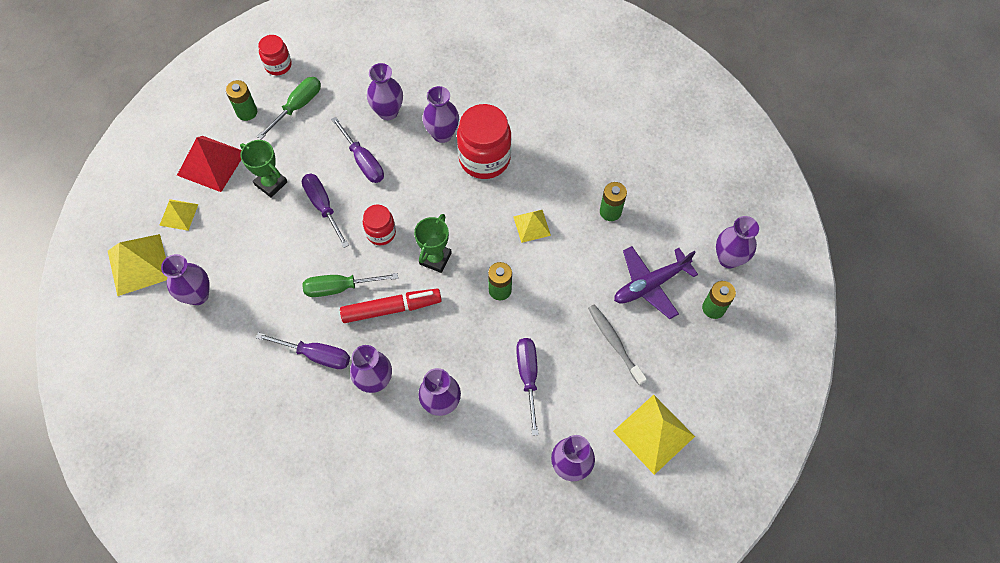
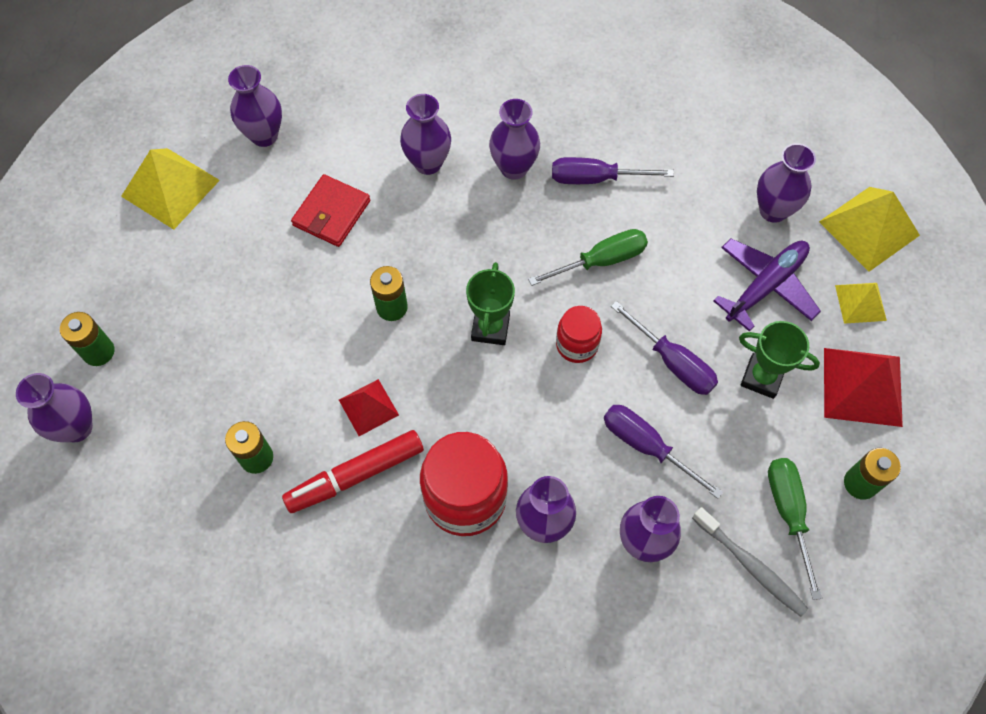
camera: 165 degrees right, 0 degrees up
(278, 65) = (859, 584): red jar -> none
(297, 106) = (788, 514): green screwdriver -> green screwdriver turned 150 degrees clockwise
(391, 308) = (525, 251): red marker -> red marker (355, 475)
(528, 377) = (331, 213): purple screwdriver -> red wallet
(532, 226) = (368, 407): yellow pyramid -> red pyramid
(614, 343) = (229, 277): grey toothbrush -> grey toothbrush (750, 565)
(650, 285) = (188, 363): purple plane -> purple plane (766, 285)

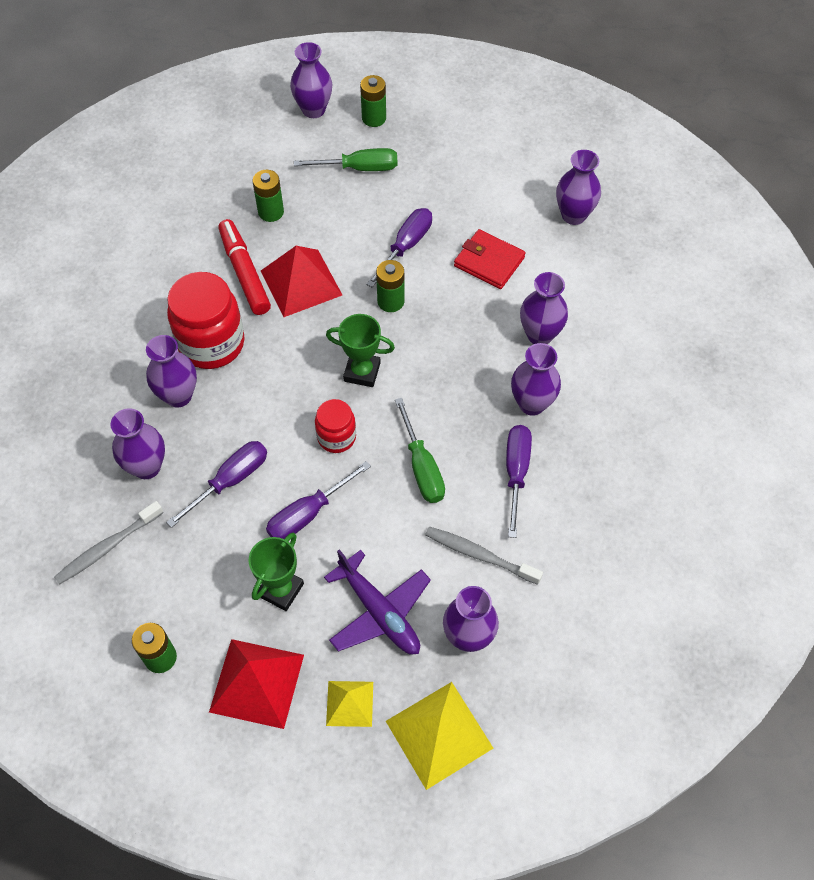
camera: 95 degrees right, 5 degrees down
(170, 188) = (521, 154): yellow pyramid -> none
(311, 298) = (406, 246): none -> purple screwdriver
(368, 407) = (301, 282): red pyramid -> red pyramid, size x1.71
(689, 205) = (479, 555): none -> grey toothbrush
(788, 514) = (145, 587): green screwdriver -> green screwdriver (359, 168)

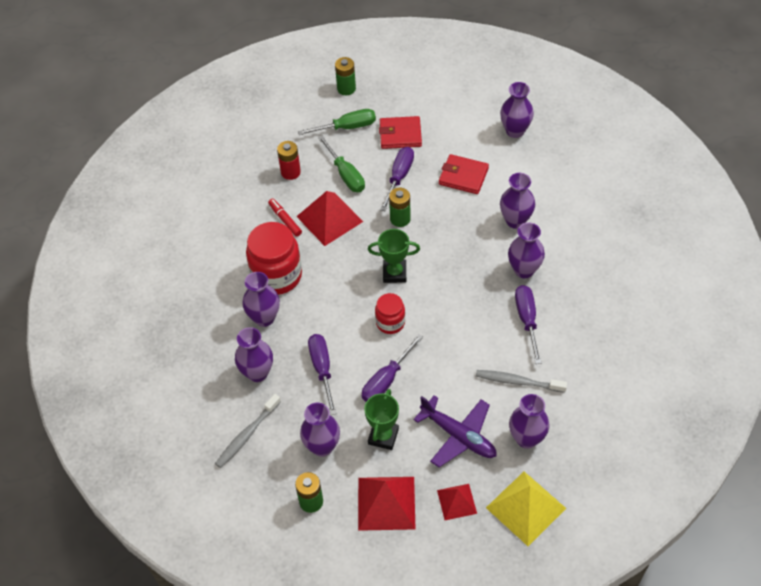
camera: 10 degrees left, 5 degrees down
(230, 481) = (322, 369): purple screwdriver -> purple screwdriver turned 45 degrees counterclockwise
(244, 272) = (285, 220): red marker -> red marker, size x0.59
(271, 212) = (290, 172): green battery -> red battery
(313, 110) = (299, 91): purple vase -> purple vase (322, 446)
(350, 703) = (457, 501): yellow pyramid -> red pyramid
(422, 467) = (458, 330): green screwdriver -> green screwdriver (345, 174)
(424, 191) = (400, 134): none -> red wallet

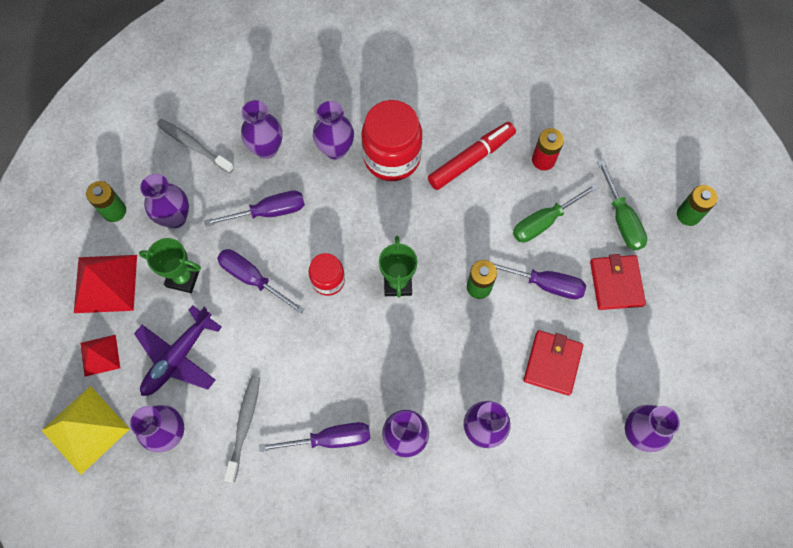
camera: 85 degrees right, 15 degrees up
(285, 220) = (471, 159): red marker -> red marker, size x1.70
(329, 218) = (475, 207): red pyramid -> none

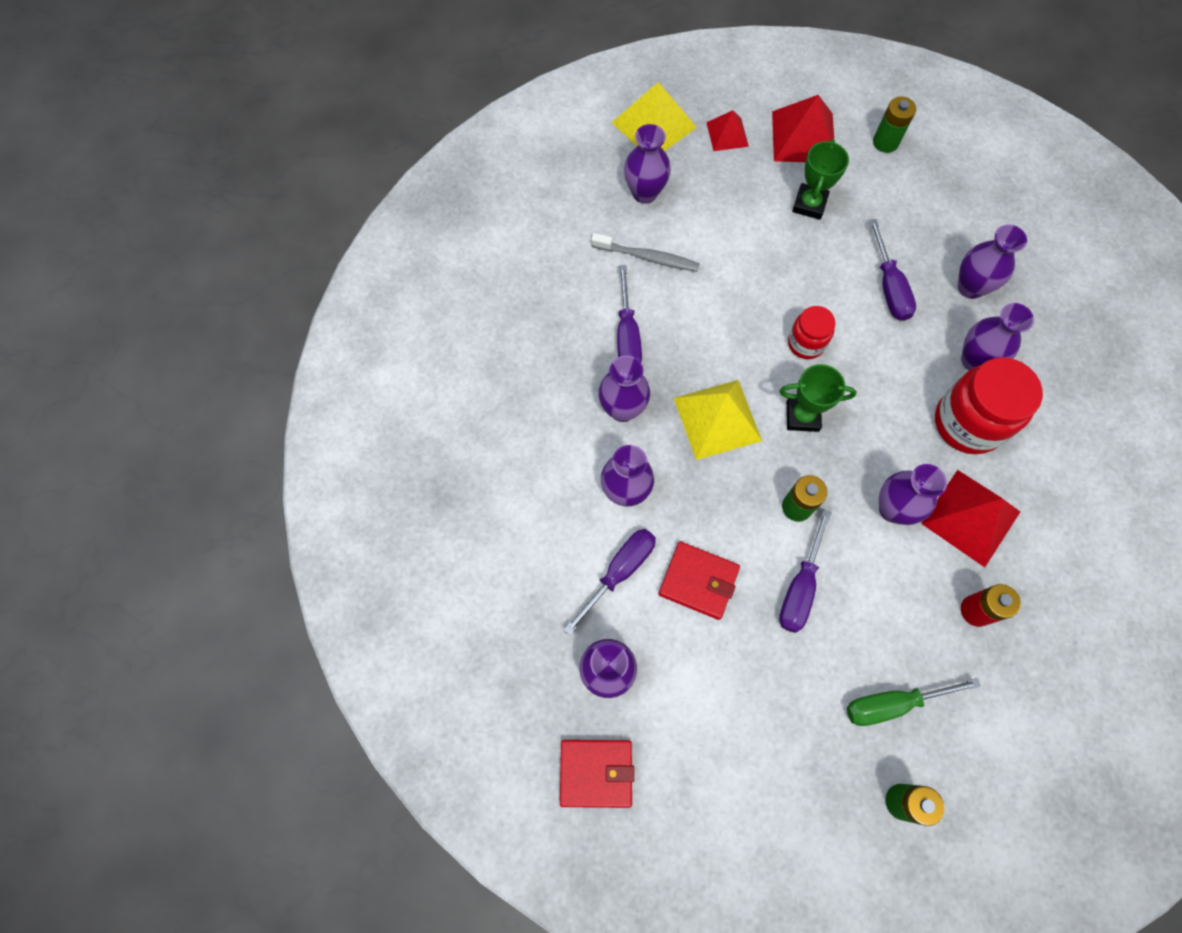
camera: 95 degrees right, 0 degrees up
(175, 217) = (879, 197): purple vase -> purple vase (893, 509)
(178, 357) = (722, 200): purple plane -> none
(193, 146) = (969, 214): grey toothbrush -> none
(252, 279) = (808, 269): purple screwdriver -> purple screwdriver (619, 572)
(407, 353) = (717, 419): none -> yellow pyramid
(471, 159) = (971, 517): red marker -> red pyramid
(544, 221) = (886, 599): green screwdriver -> none
(616, 283) = (800, 679): red wallet -> red wallet (596, 773)

